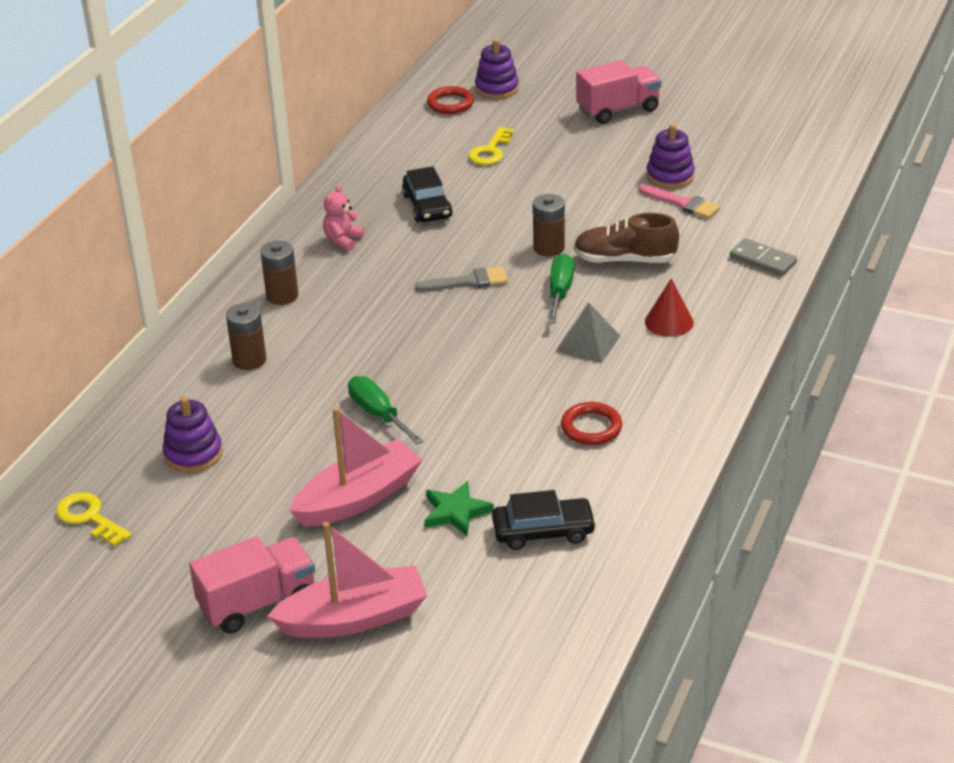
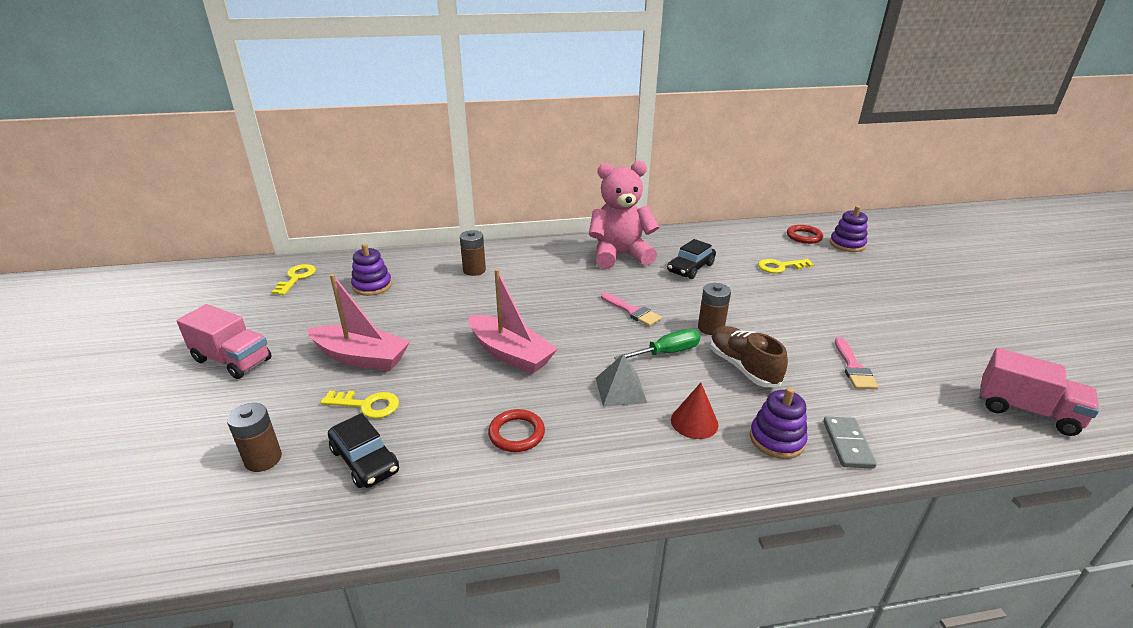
camera: 55 degrees right, 5 degrees down
(282, 296) = (545, 257): brown battery -> brown battery (263, 459)
(343, 240) = (619, 255): pink teddy bear -> pink teddy bear, size x2.31
(354, 618) = (225, 405): pink boat -> pink boat (510, 354)
(378, 414) = (457, 331): green screwdriver -> none
(456, 512) = (367, 405): green star -> yellow key
(468, 282) = (632, 311): grey brush -> pink brush
(618, 110) = (910, 294): pink truck -> pink truck (1026, 411)
(670, 176) = (876, 347): purple stacking toy -> purple stacking toy (776, 439)

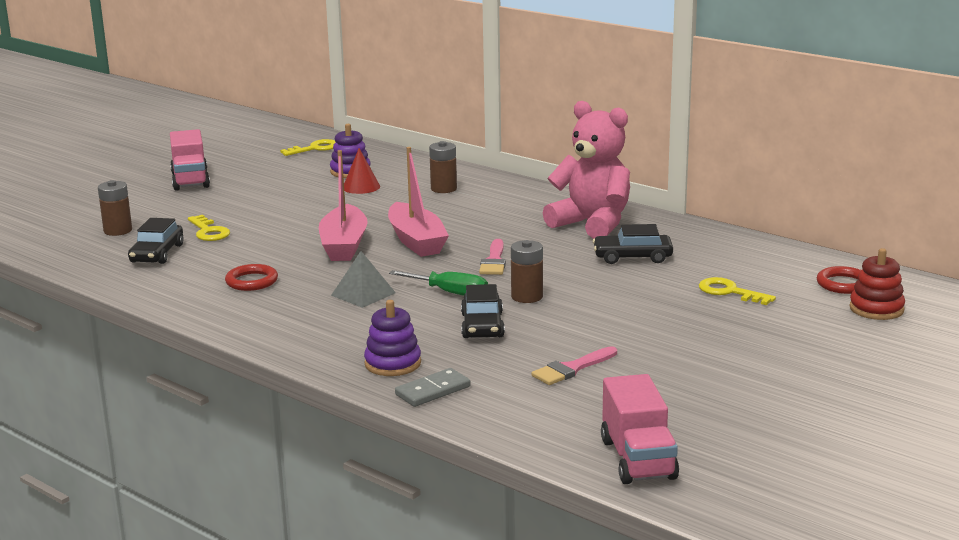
camera: 50 degrees right, 10 degrees down
(361, 357) = (255, 208): pink boat -> pink boat (416, 241)
(694, 422) = (365, 330): red cone -> red cone (361, 187)
(743, 367) = (482, 325): brown shoe -> black car
(847, 244) = (876, 309): purple stacking toy -> red stacking toy

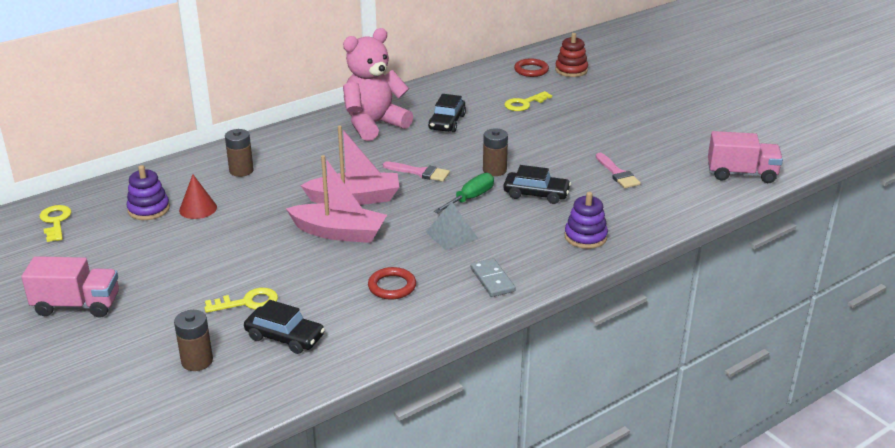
camera: 75 degrees left, 10 degrees up
(433, 391) = (634, 227): grey domino -> grey domino (492, 280)

